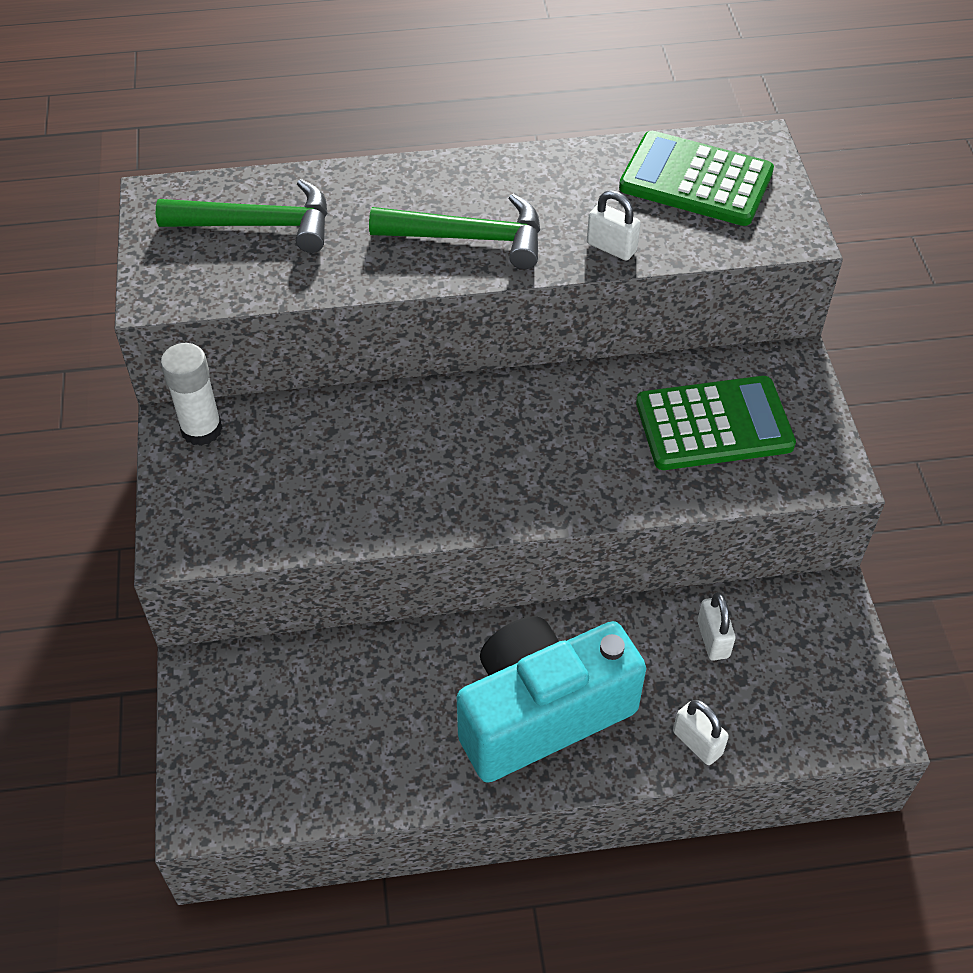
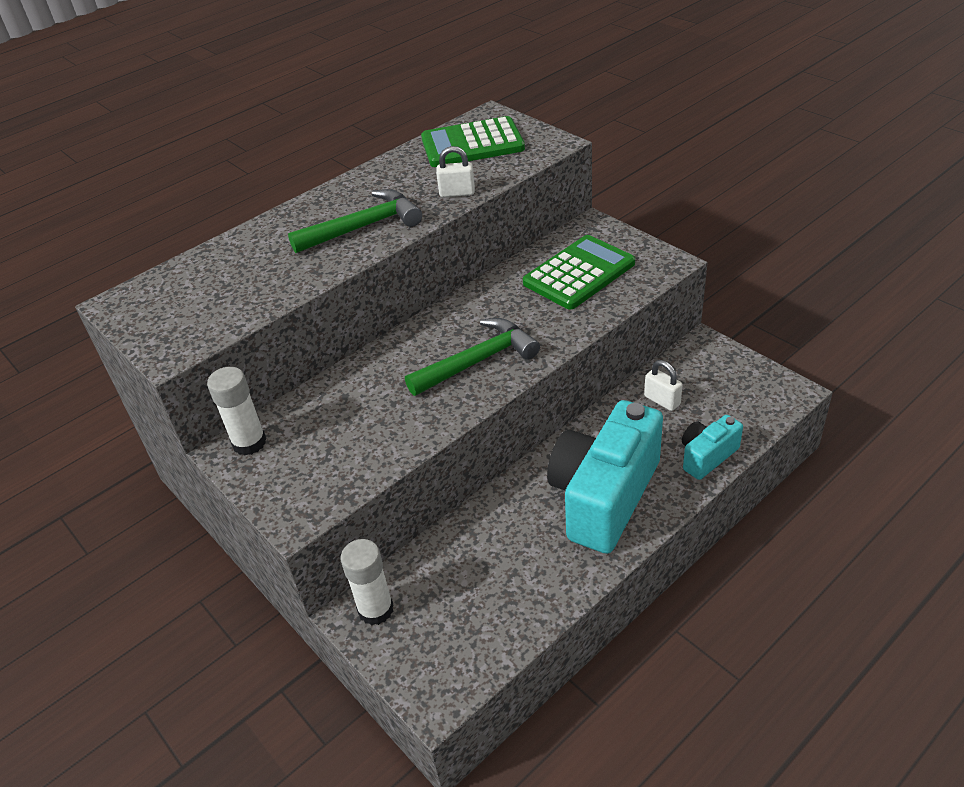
camera: 30 degrees left, 10 degrees down
(220, 682) = (375, 609): none -> white glue stick
(259, 225) = (210, 283): green hammer -> green hammer (478, 361)
(697, 743) = (707, 456): white padlock -> turquoise camera

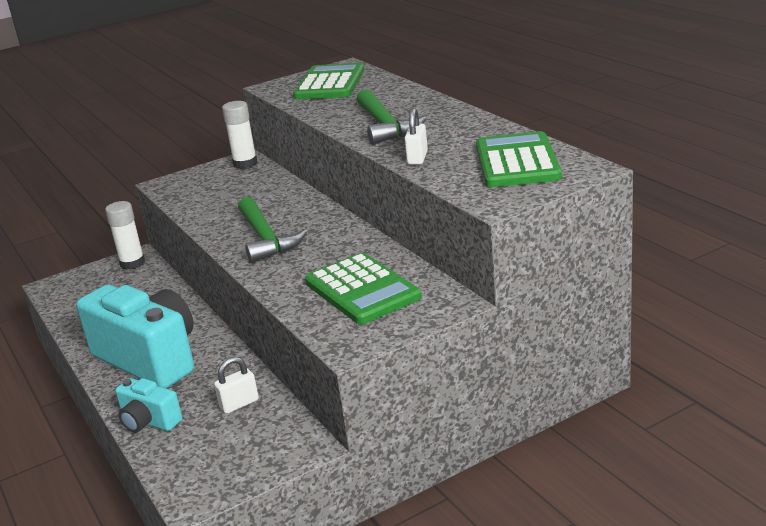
camera: 100 degrees right, 15 degrees down
(191, 299) = (330, 84): none -> green calculator
(707, 456) = (149, 421): turquoise camera -> turquoise camera turned 150 degrees clockwise

